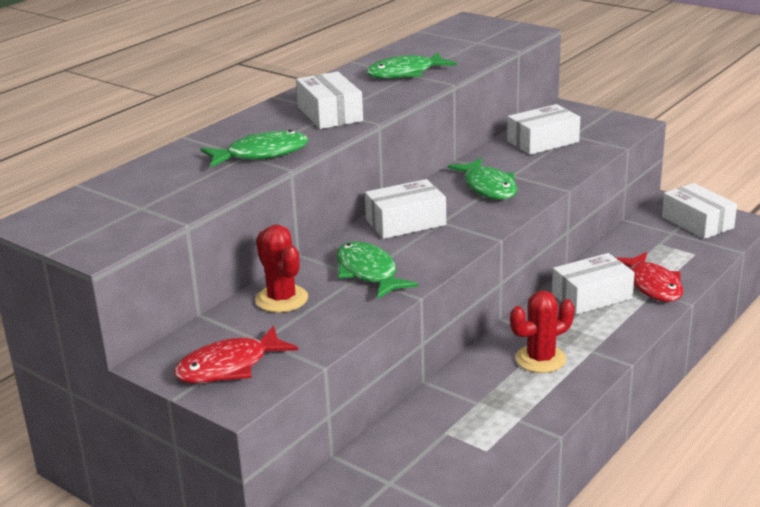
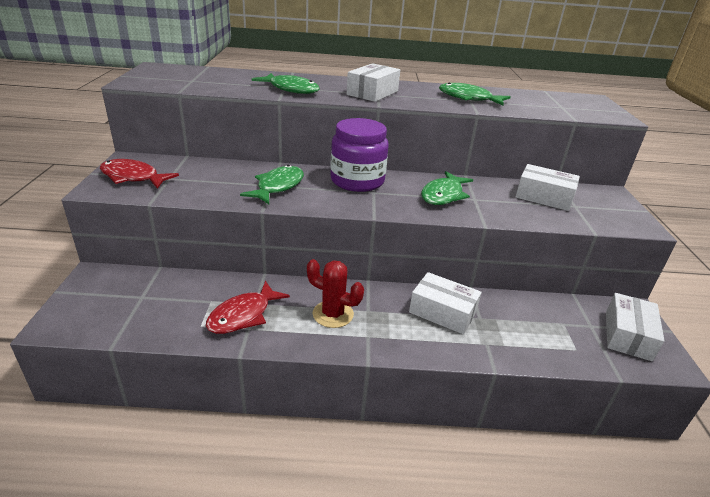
camera: 50 degrees right, 5 degrees up
(281, 299) = (222, 171): red cactus -> none
(405, 222) = (357, 181): white box -> purple jar
(652, 285) = (496, 340): red fish -> red fish (243, 315)

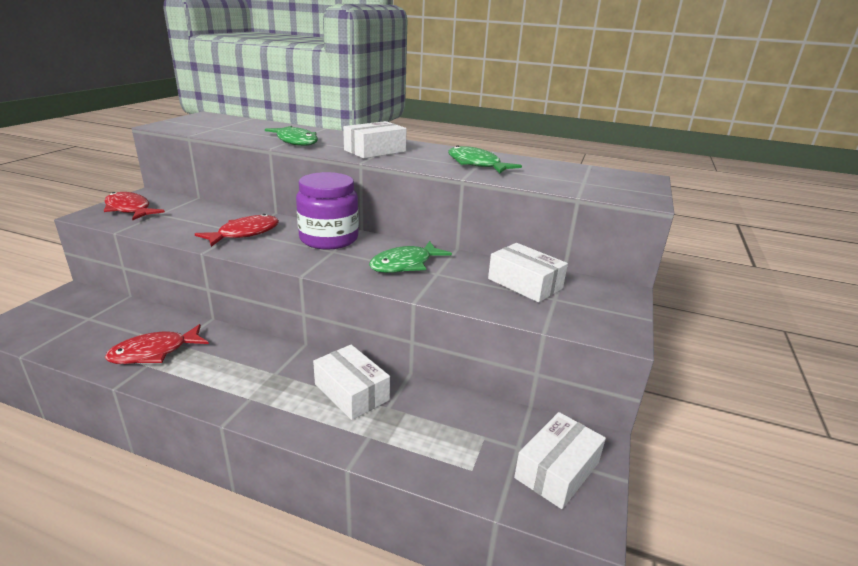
camera: 20 degrees right, 5 degrees down
(278, 187) = (244, 233): green fish -> red fish
(333, 314) = (237, 369): red cactus -> none

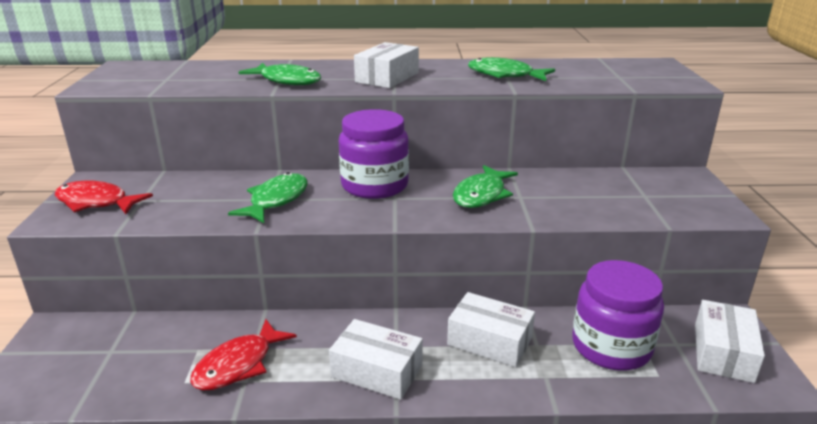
camera: 20 degrees left, 0 degrees up
(244, 233) = (276, 200): red fish -> green fish
(452, 430) = (611, 347): none -> purple jar
(525, 283) = (606, 187): white box -> white box (377, 371)

